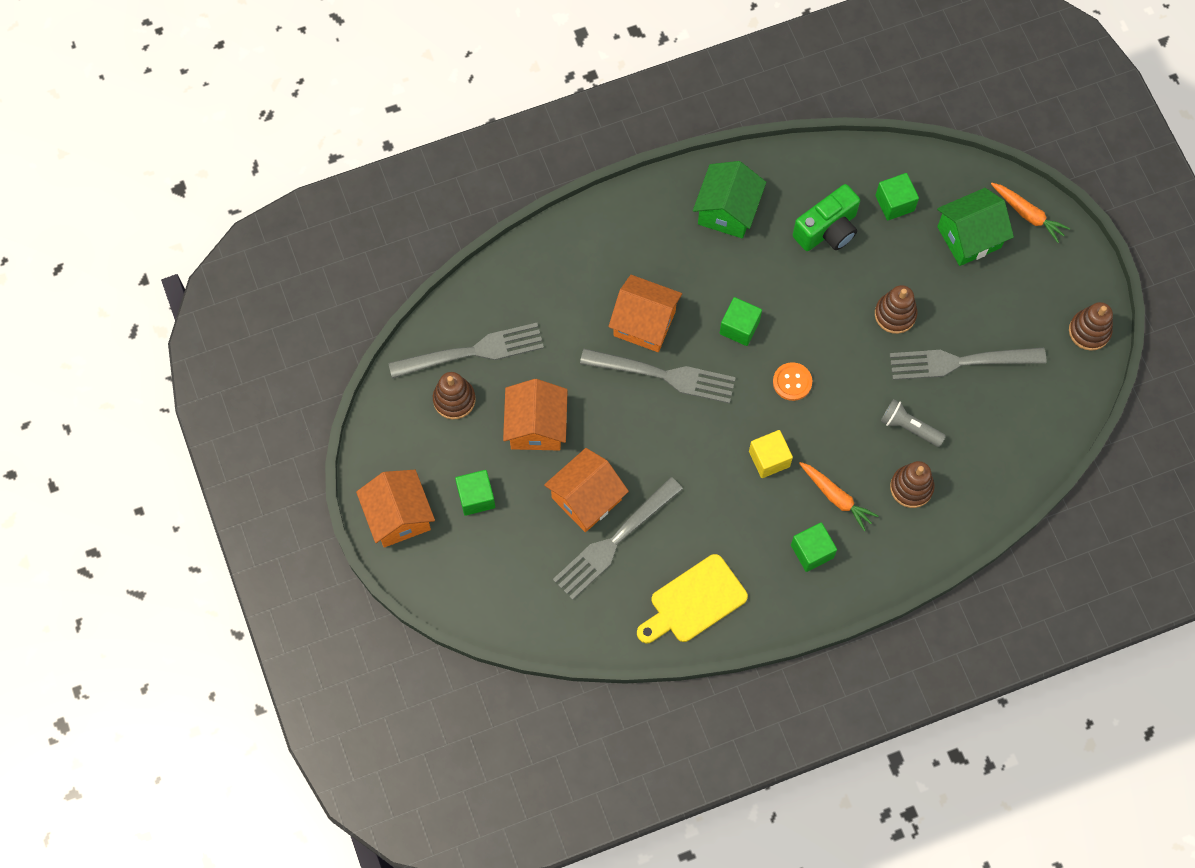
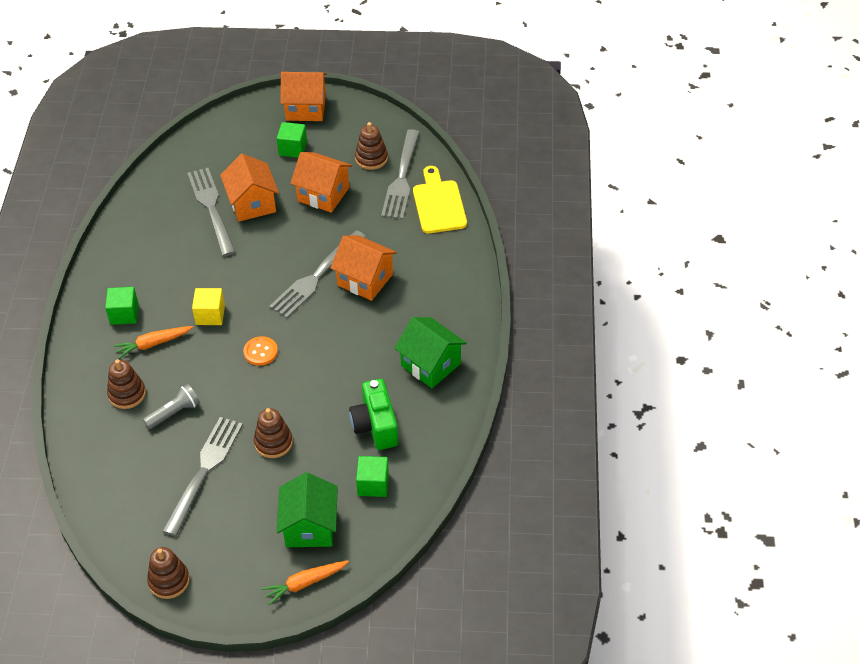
camera: 115 degrees right, 20 degrees down
(644, 323) = (365, 280): orange house -> orange house turned 75 degrees clockwise
(694, 601) = (138, 235): yellow cutting board -> yellow cutting board (438, 204)
(739, 327) = (326, 336): green cube -> none

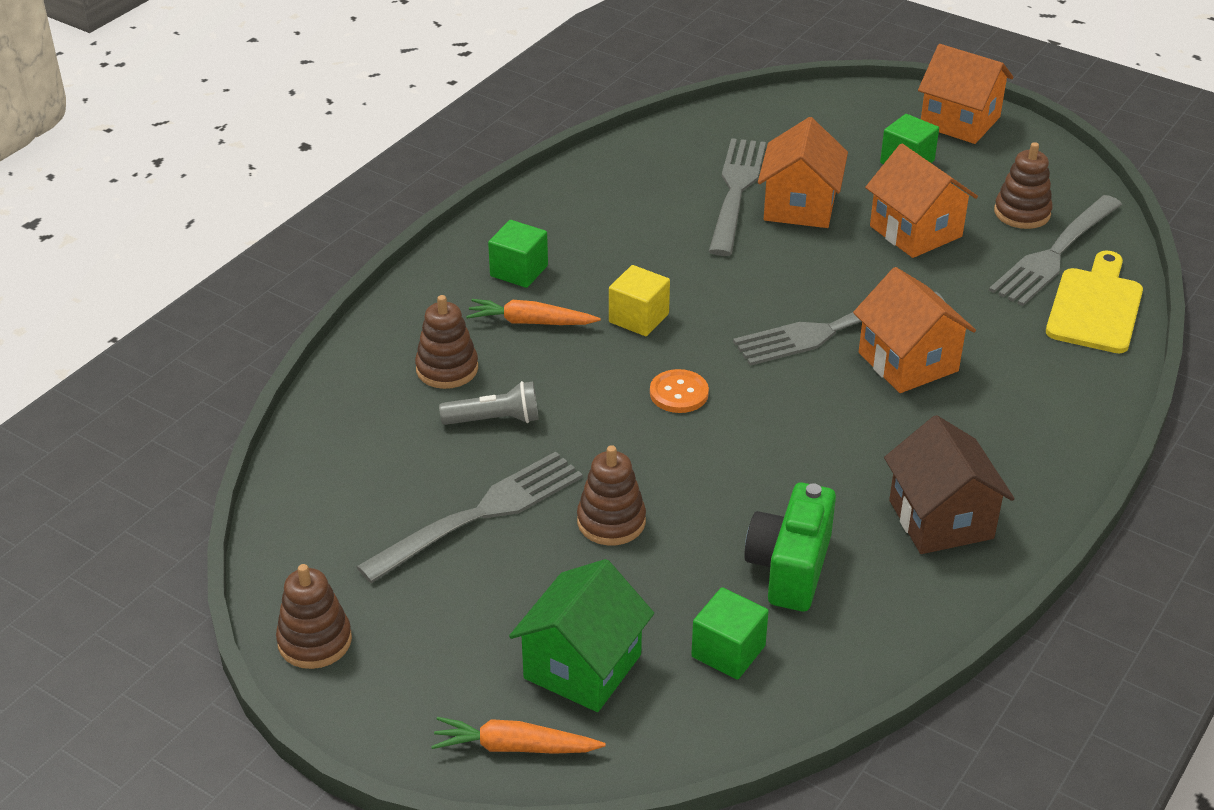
camera: 30 degrees right, 10 degrees down
(430, 364) = (941, 519): green house -> brown house

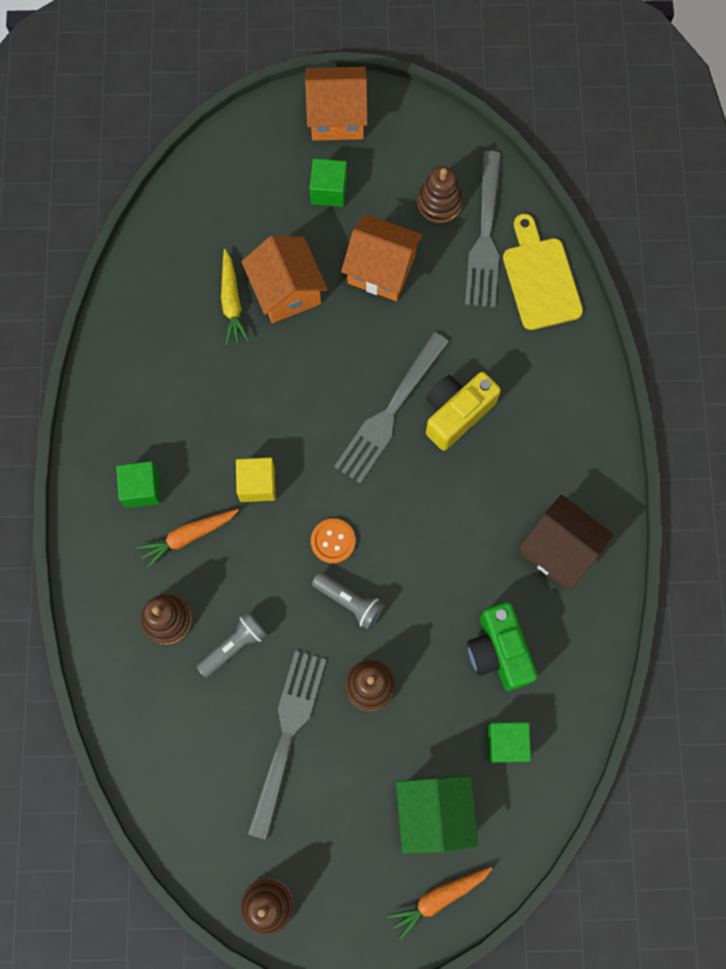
camera: 35 degrees left, 35 degrees up
(652, 446) = (350, 602): none -> grey flashlight
(736, 191) = (232, 302): grey fork -> yellow carrot
(908, 362) = (456, 413): orange house -> yellow camera

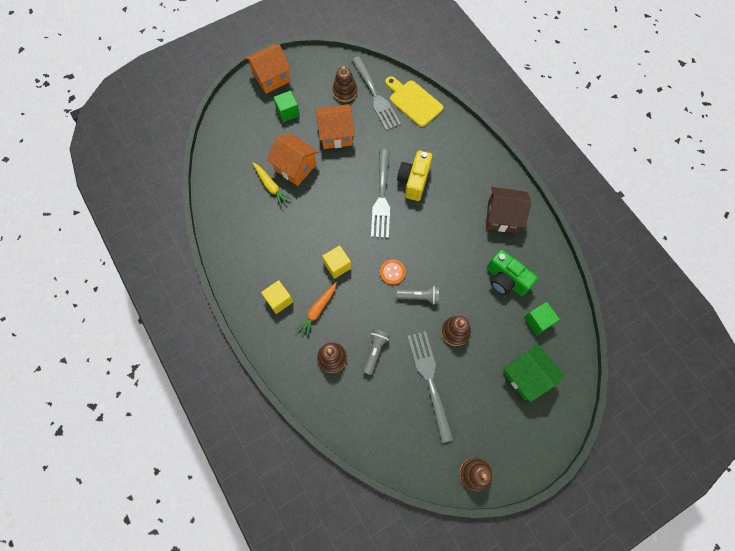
camera: 30 degrees left, 5 degrees down
(141, 489) = (279, 300): green cube -> yellow cube
(439, 898) = (556, 417): orange carrot -> none

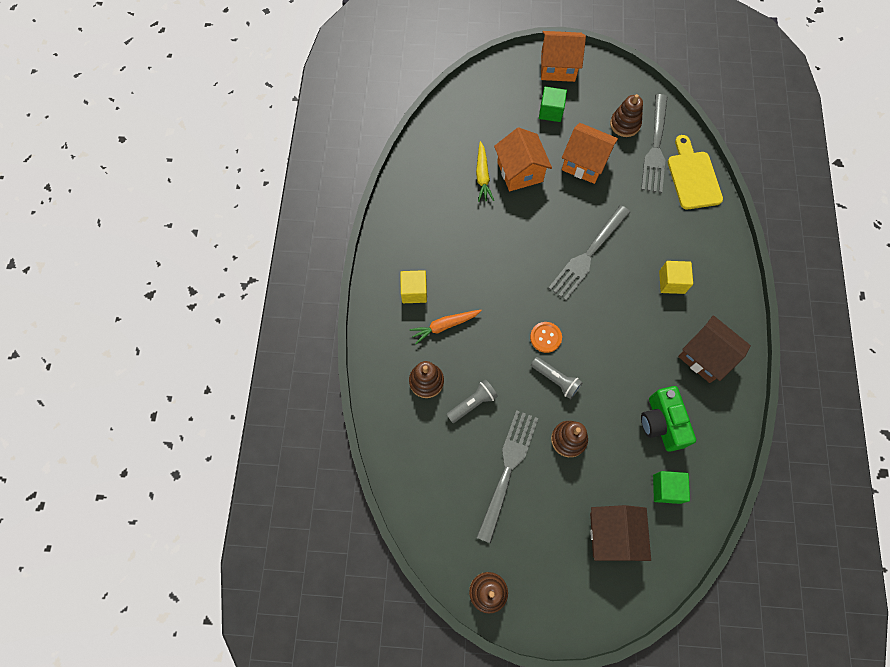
camera: 35 degrees right, 0 degrees up
(337, 265) = (494, 295): yellow cube -> yellow cube (671, 282)
(413, 181) = (634, 259): yellow camera -> none
(526, 375) = (613, 535): green house -> brown house

